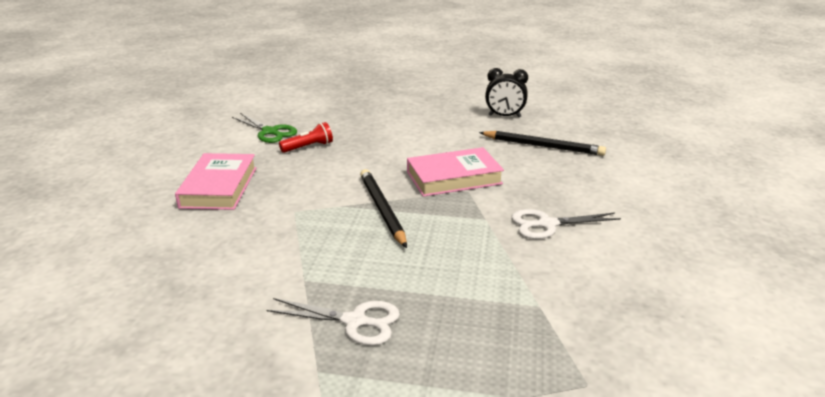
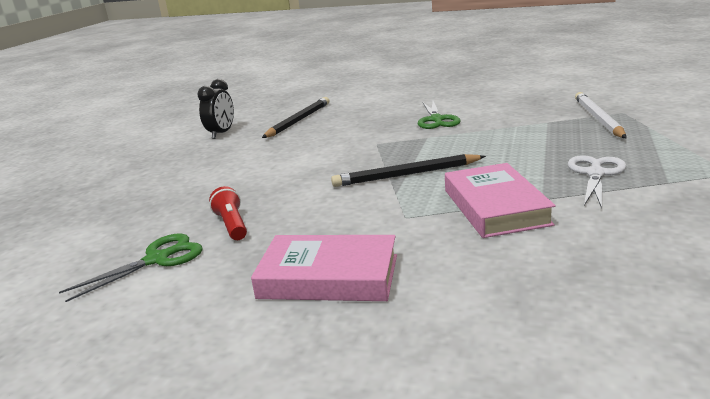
camera: 80 degrees left, 5 degrees down
(454, 178) = (348, 149): pink book -> pink book (495, 207)
(547, 224) = (436, 120): white scissors -> green scissors
(556, 354) = (598, 118): none -> white pencil

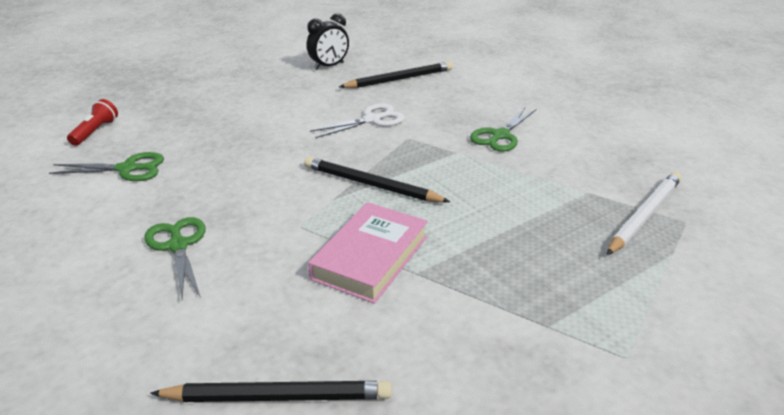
camera: 35 degrees right, 10 degrees up
(232, 225) = (200, 165): red flashlight -> red flashlight (95, 132)
(328, 276) = (178, 246): pink book -> green scissors
(595, 174) = (507, 276): white scissors -> white scissors (372, 120)
(614, 305) = (277, 397): none -> black pencil

